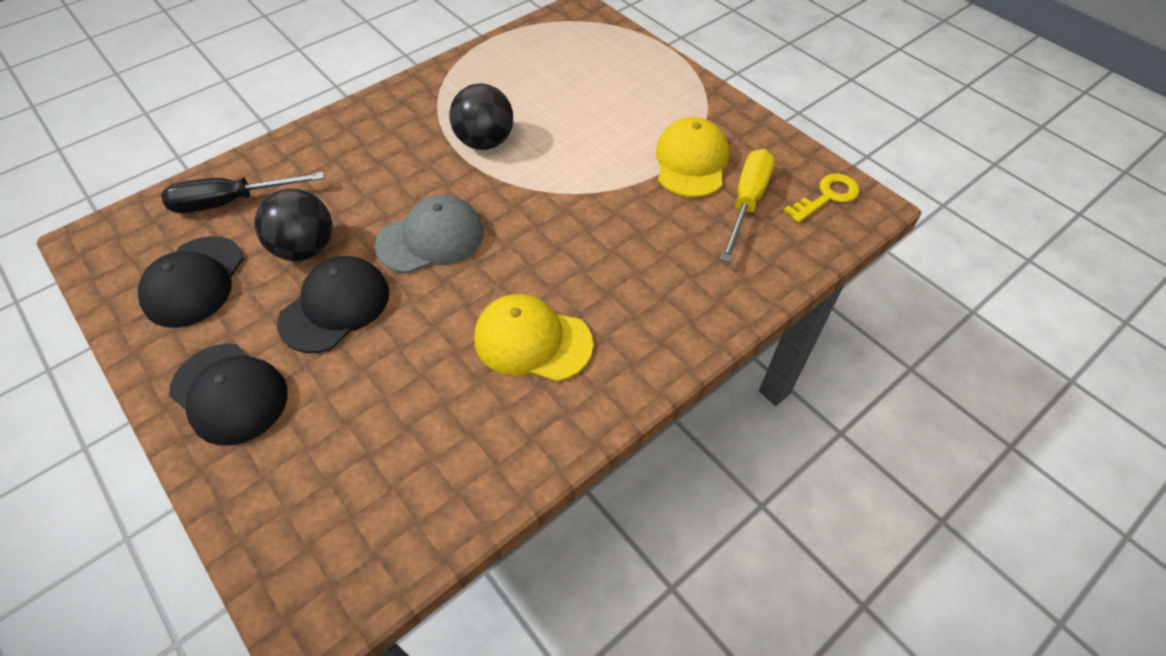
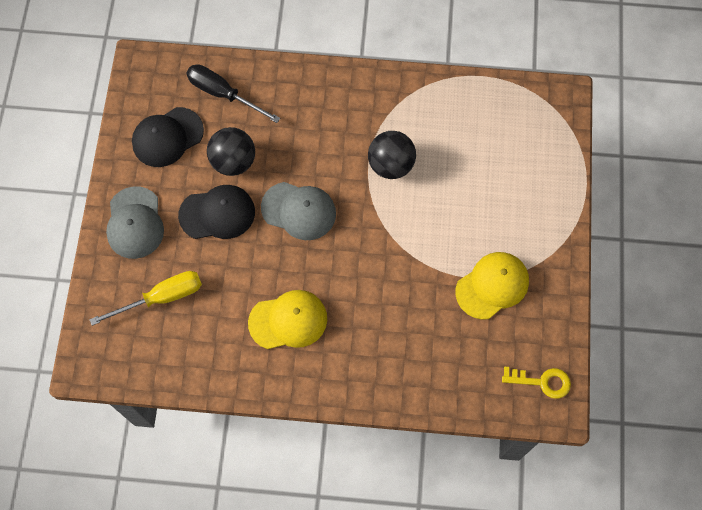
camera: 45 degrees right, 15 degrees up
(229, 393) = (135, 223): black cap -> grey cap
(532, 341) = (288, 321): yellow cap -> yellow cap turned 105 degrees clockwise
(747, 202) = (490, 342): yellow screwdriver -> yellow screwdriver (162, 298)

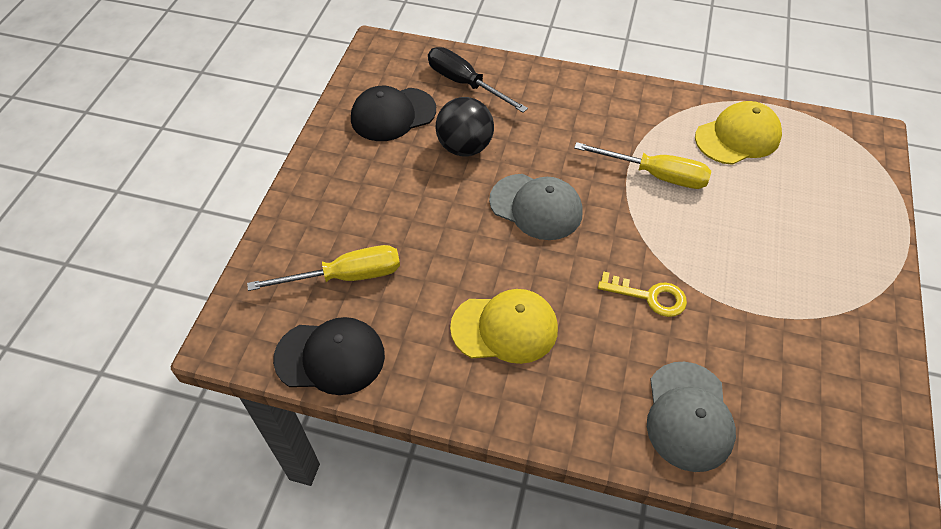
camera: 10 degrees right, 15 degrees down
(135, 223) = (334, 192): grey cap -> grey cap (688, 416)
(217, 213) = (435, 196): black cap -> black cap (330, 357)
(391, 165) = (655, 175): black ball -> yellow screwdriver
(492, 286) = (787, 328): yellow cap -> yellow cap (737, 137)
(542, 382) = (865, 466): yellow key -> yellow key (649, 296)

